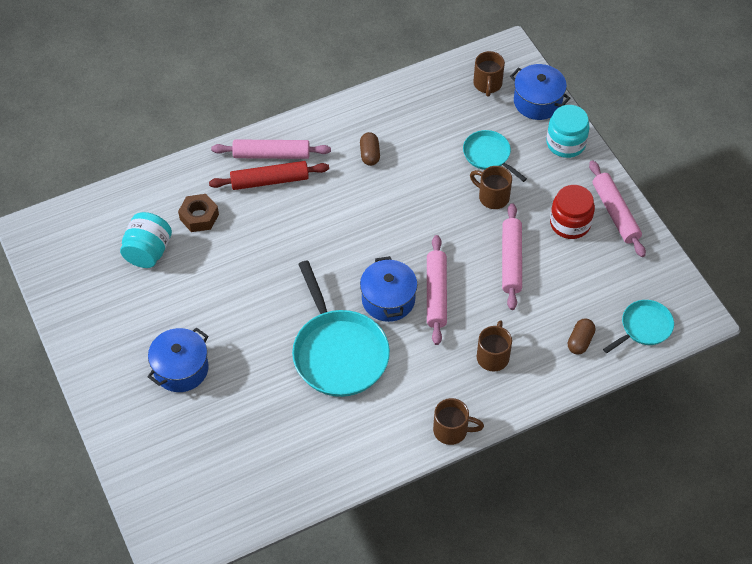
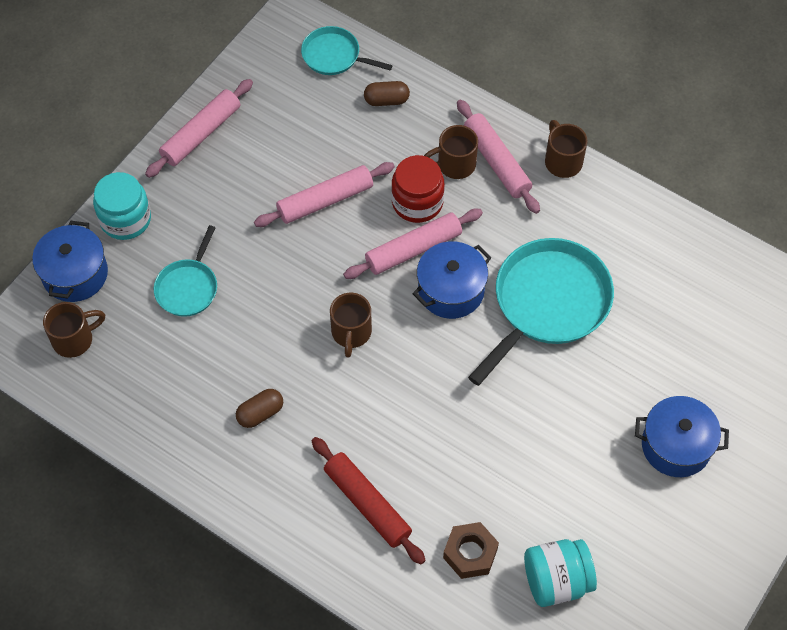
camera: 120 degrees left, 5 degrees up
(271, 154) = (326, 525): pink rolling pin -> pink rolling pin (496, 162)
(492, 197) = (248, 256): brown mug -> brown mug (351, 333)
(570, 223) = (240, 168): red jar -> red jar (417, 202)

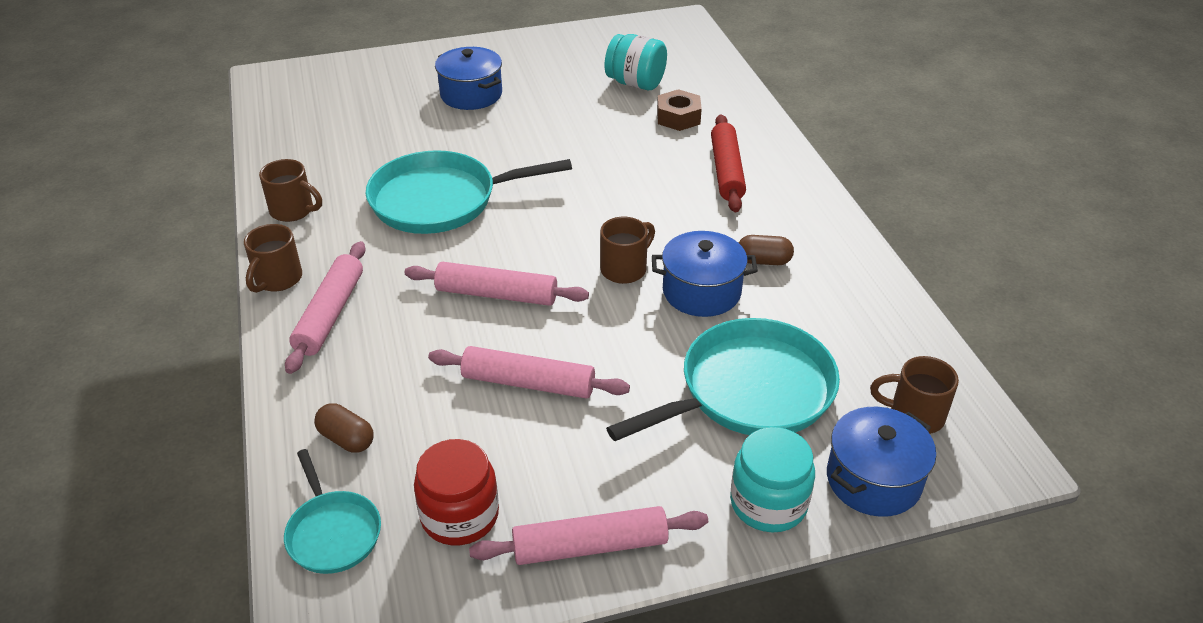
camera: 140 degrees left, 20 degrees down
(188, 288) = (750, 391): turquoise pan -> turquoise pan, size x1.85
(417, 202) = (444, 327): red jar -> red jar (460, 515)
(451, 290) = (504, 249): blue pot -> blue pot (701, 291)
(455, 165) = (368, 335): brown mug -> brown mug (293, 211)

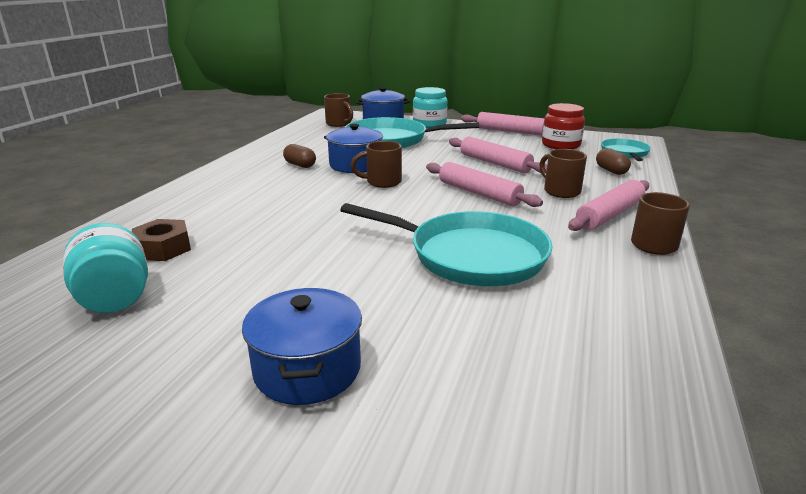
camera: 145 degrees left, 15 degrees down
(293, 211) = (635, 295): brown mug -> brown mug (560, 191)
(726, 171) = (222, 203): red rolling pin -> none

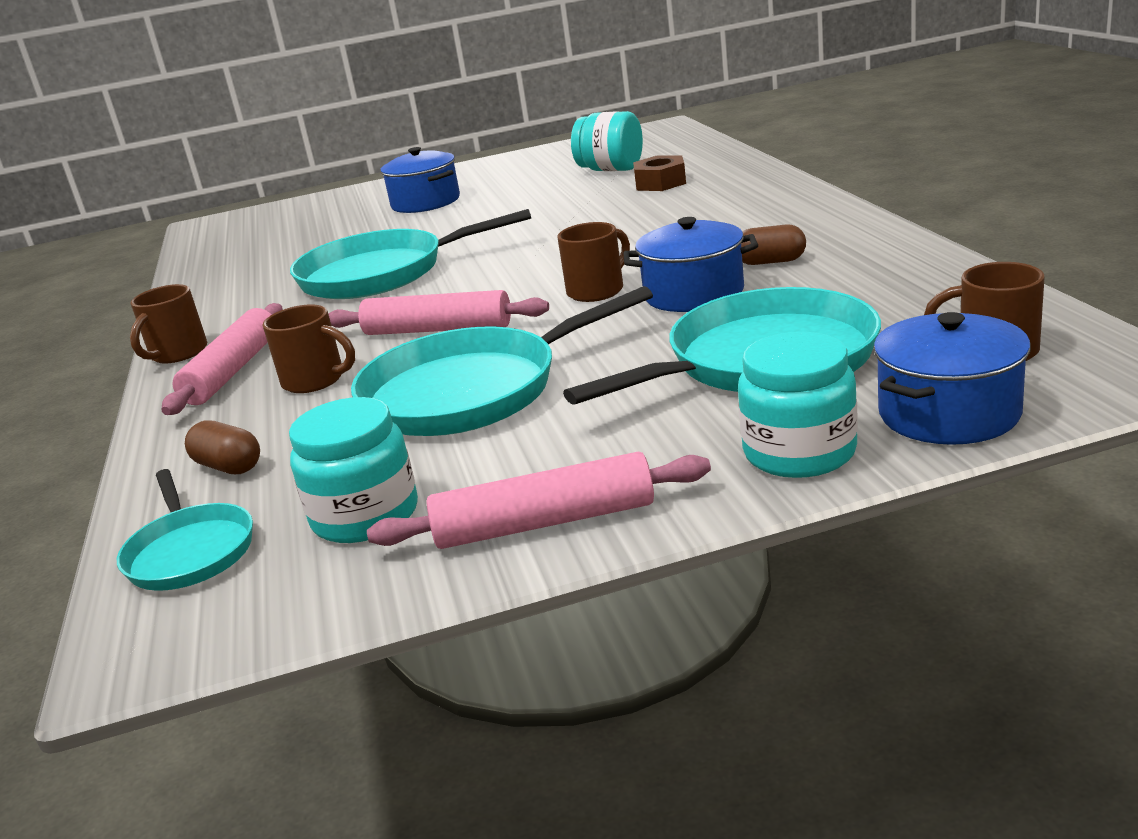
camera: 150 degrees right, 0 degrees up
(495, 163) = (470, 391): pink rolling pin -> turquoise pan
(561, 145) = (365, 515): red jar -> turquoise jar

